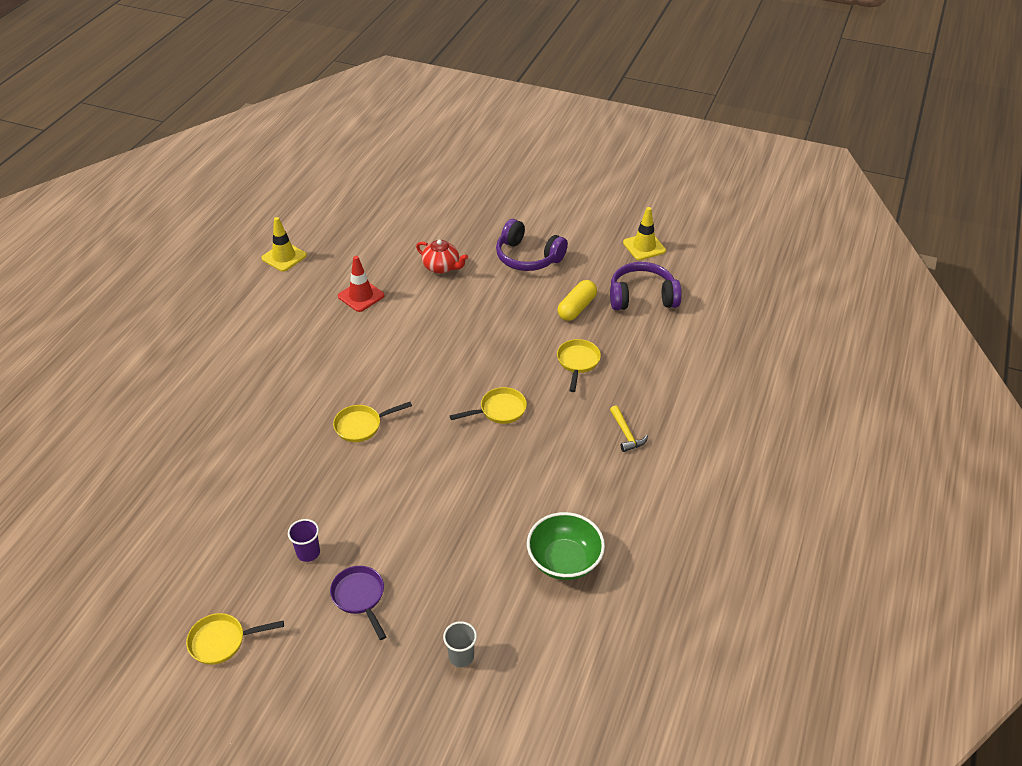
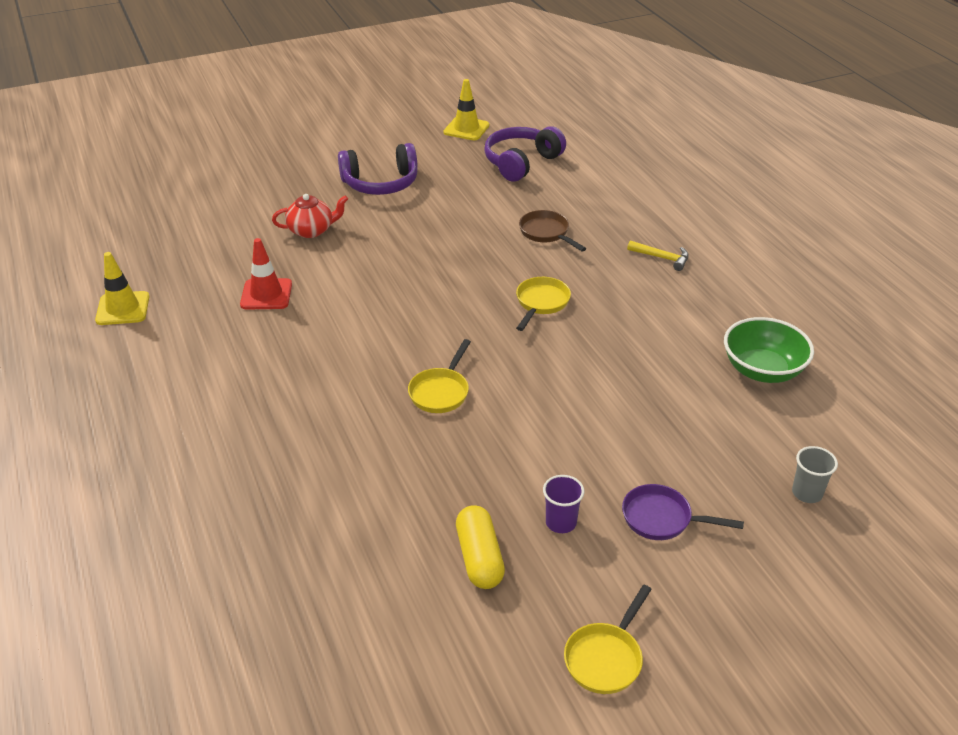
camera: 45 degrees left, 5 degrees down
(576, 308) = (482, 197): yellow capsule -> yellow capsule (479, 558)
(577, 362) = (546, 233): yellow pan -> brown pan

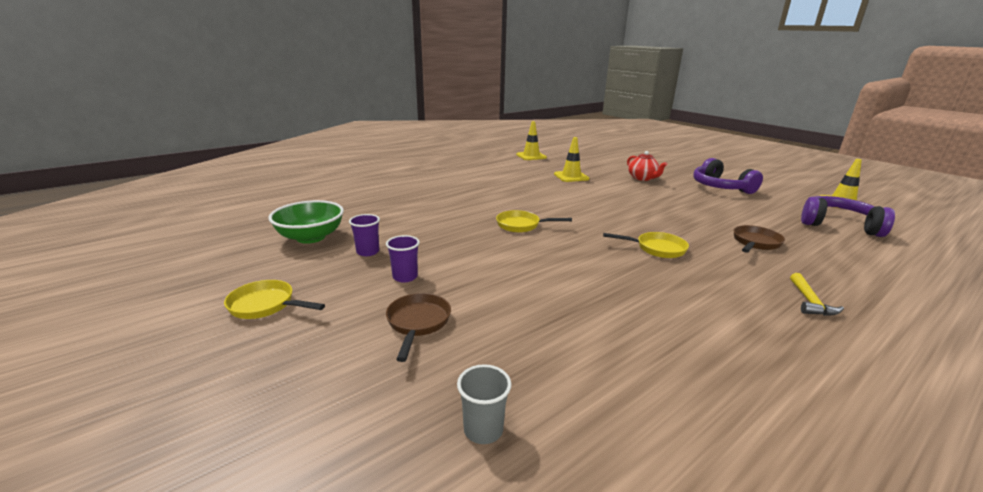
camera: 75 degrees right, 15 degrees down
(266, 294) = (571, 176): red traffic cone -> yellow traffic cone
(479, 558) = (368, 252): yellow capsule -> purple cup
(662, 519) = (418, 323): purple pan -> brown pan
(762, 370) = (690, 384): green bowl -> green bowl (311, 237)

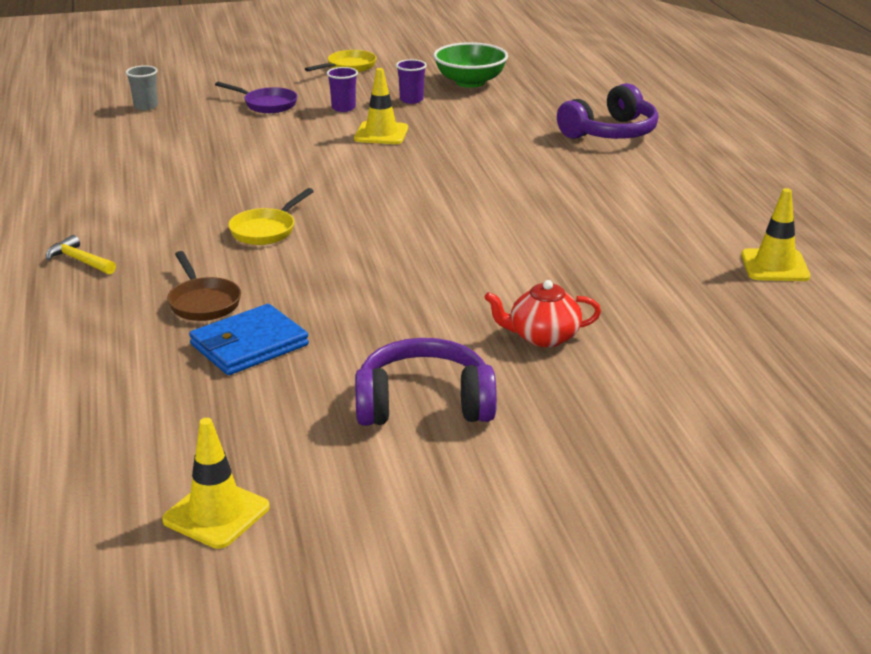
camera: 115 degrees right, 5 degrees up
(418, 323) = (267, 104): brown pan -> purple pan
(521, 225) = (409, 175): yellow pan -> none
(571, 176) = (597, 265): yellow traffic cone -> yellow traffic cone (381, 134)
(758, 222) = (249, 345): none -> blue wallet
(838, 225) = (159, 420): purple headphones -> purple headphones (610, 132)

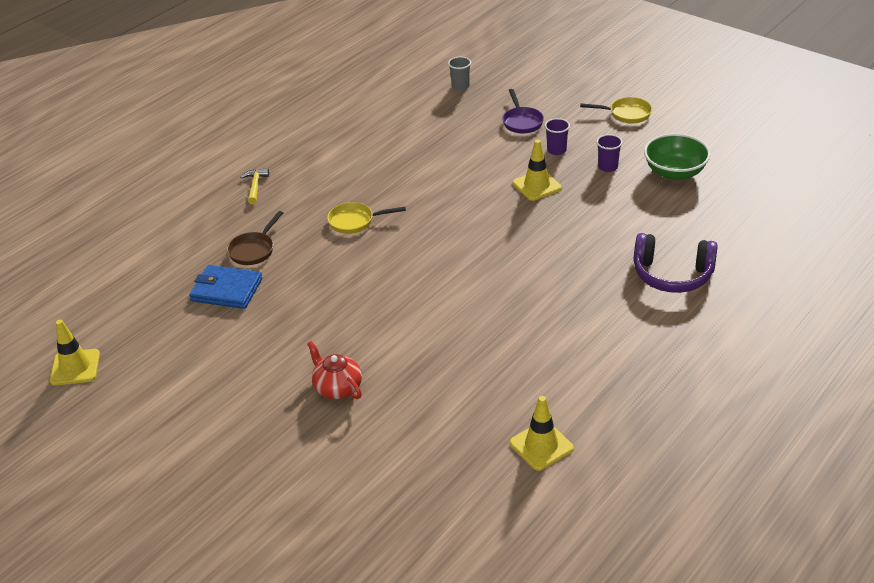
camera: 55 degrees right, 10 degrees up
(424, 404) = (224, 381): purple headphones -> none

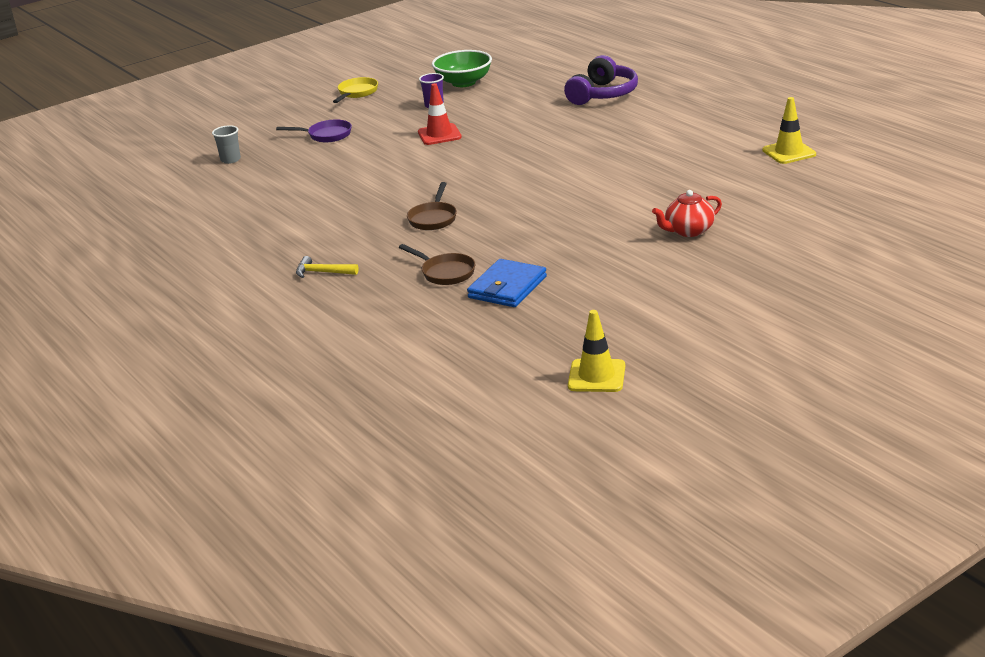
camera: 75 degrees left, 10 degrees down
(355, 221) = (433, 218): yellow pan -> brown pan
(537, 186) = (439, 135): yellow traffic cone -> red traffic cone
(556, 150) = (389, 124): purple cup -> none

